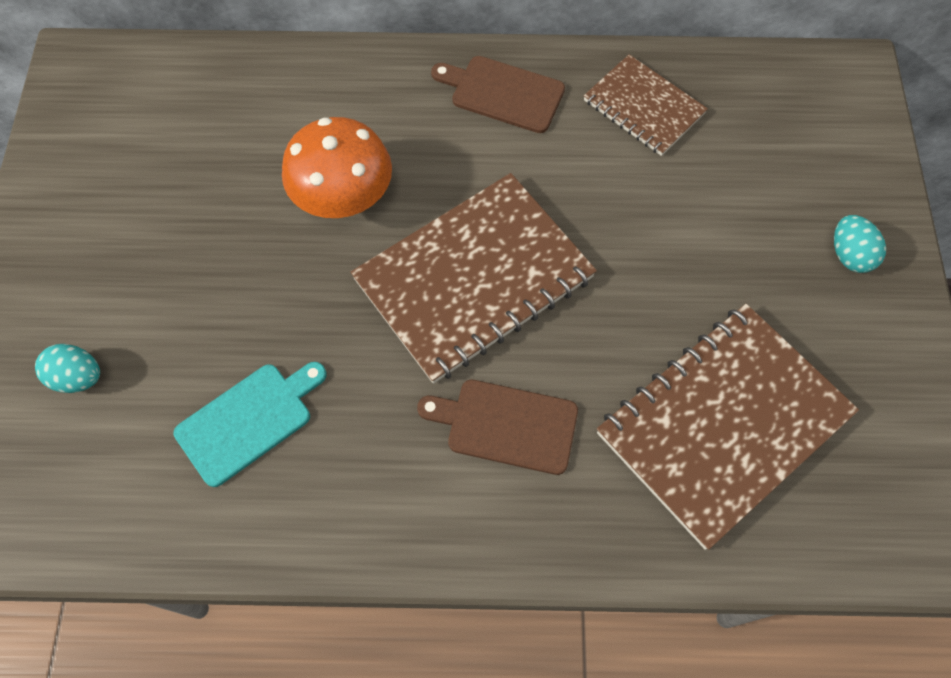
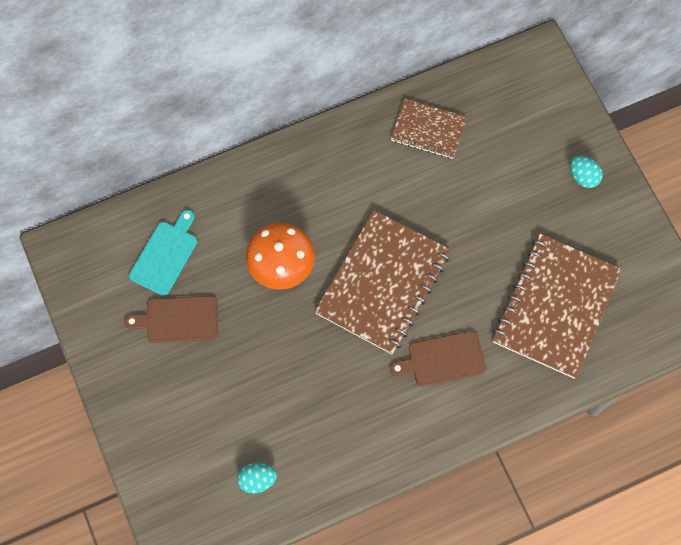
camera: 25 degrees left, 5 degrees up
(78, 377) = (191, 441): turquoise egg -> turquoise egg (257, 480)
(249, 421) = (302, 421): turquoise cutting board -> turquoise cutting board (165, 255)
(503, 93) = (340, 156): brown cutting board -> brown cutting board (178, 319)

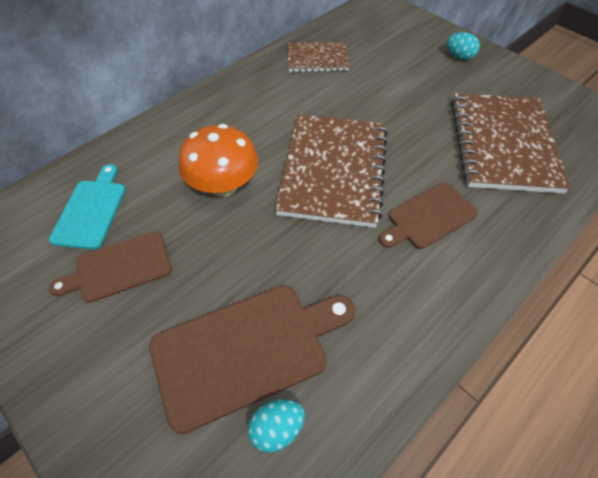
camera: 20 degrees left, 15 degrees down
(254, 420) = (246, 350): none -> brown cutting board

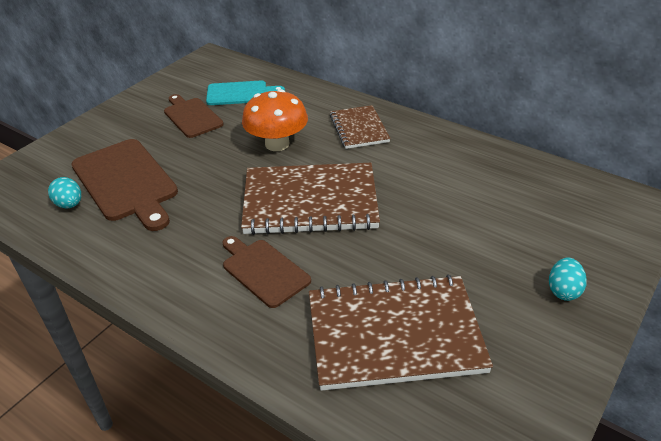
camera: 80 degrees right, 15 degrees down
(317, 59) = (482, 169): brown notebook -> brown notebook (359, 128)

